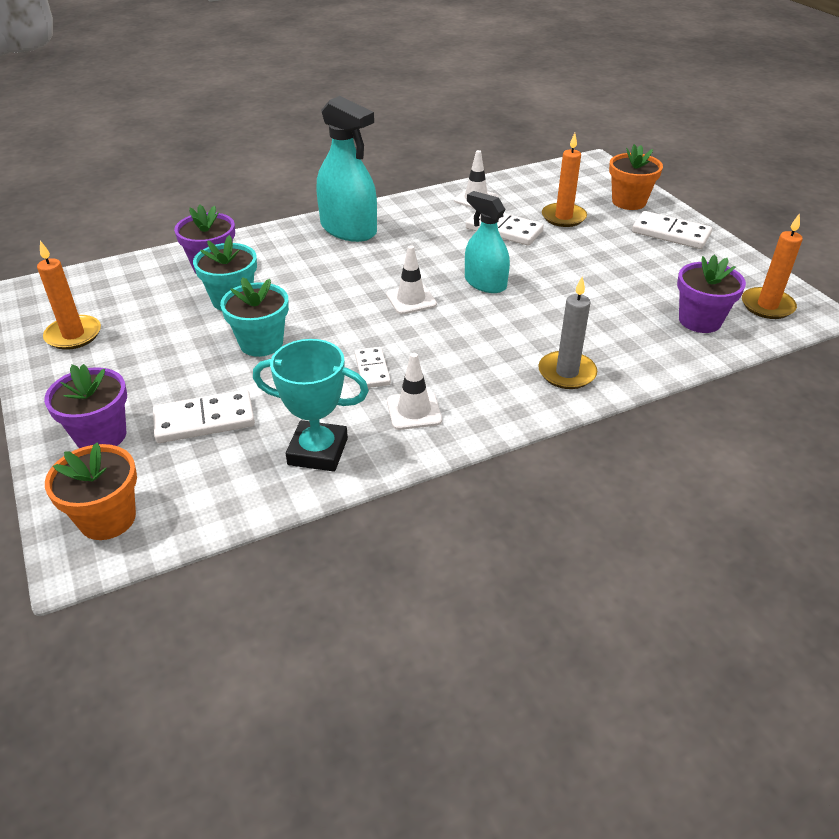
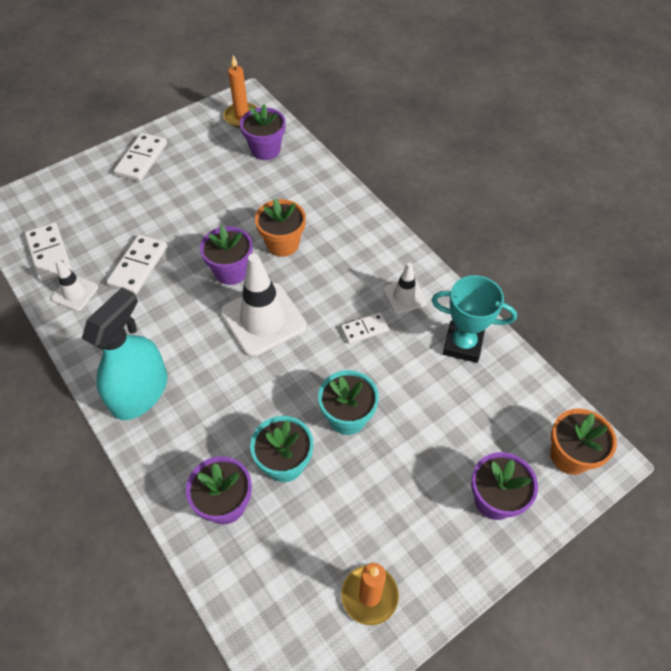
camera: 100 degrees left, 15 degrees up
(204, 420) = (454, 428): white domino -> white domino (49, 254)
(318, 451) = (463, 344): turquoise trophy -> turquoise trophy turned 75 degrees counterclockwise
(411, 299) = (263, 319): white traffic cone -> white traffic cone, size x1.87
(485, 283) = (231, 271): turquoise spray bottle -> purple flower pot
(563, 217) = (113, 226): orange candle -> none
(567, 373) = (341, 217): grey candle -> none
(629, 202) = (84, 183): orange flower pot -> orange flower pot (282, 244)

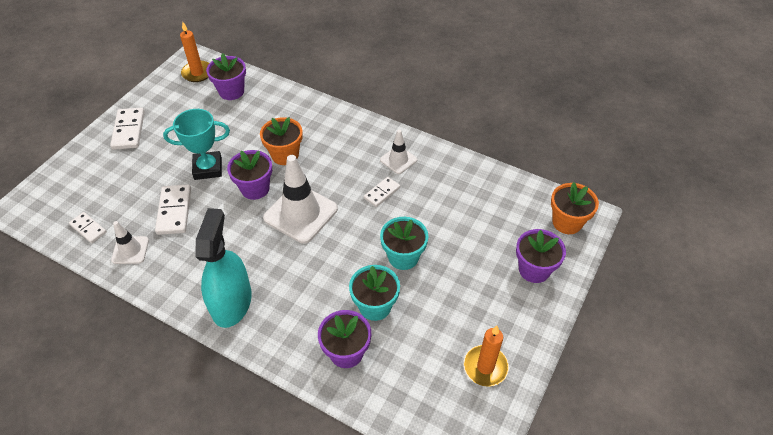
camera: 25 degrees left, 5 degrees down
(49, 254) = (88, 229): white domino -> white domino, size x0.63
(463, 344) = (457, 178): turquoise trophy -> turquoise trophy (208, 168)

